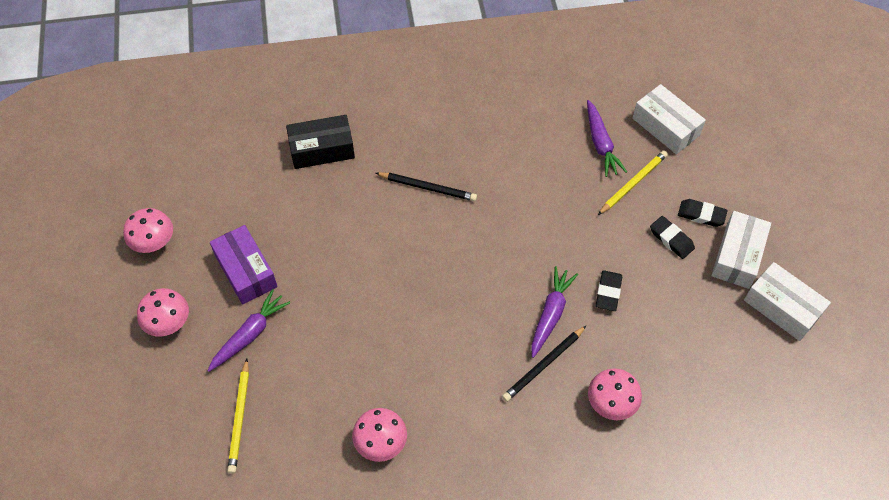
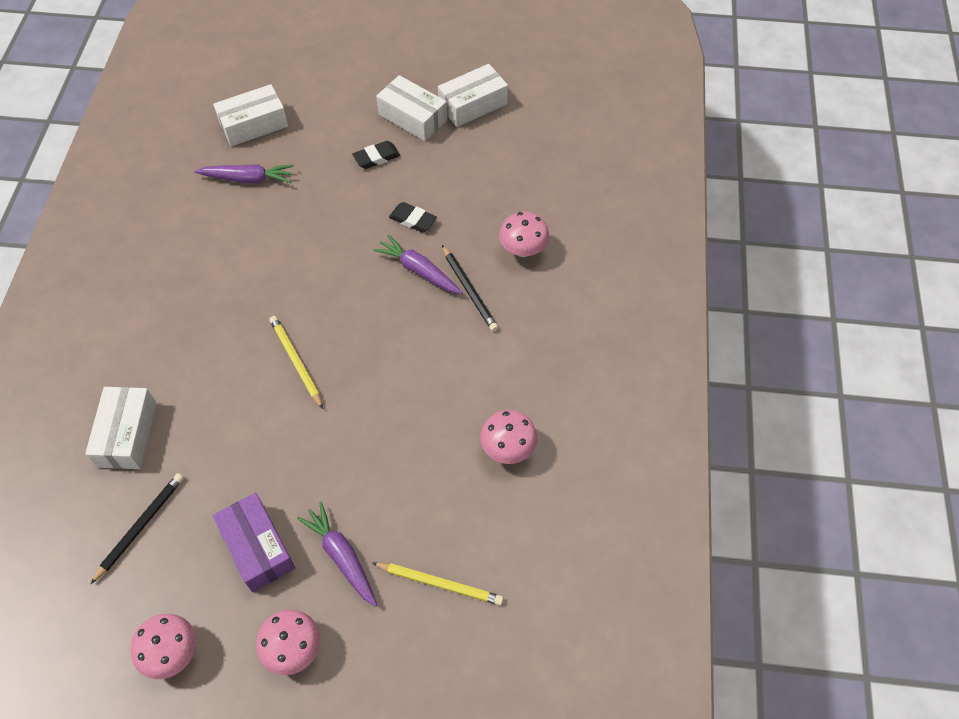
camera: 75 degrees left, 0 degrees up
(246, 271) = (257, 547): purple box -> purple box turned 75 degrees clockwise
(322, 149) = (127, 434): black box -> white box
(427, 187) = (229, 339): black pencil -> black pencil (140, 526)
(632, 183) = (304, 167): yellow pencil -> yellow pencil (296, 362)
(701, 215) = (360, 128): black eraser -> none

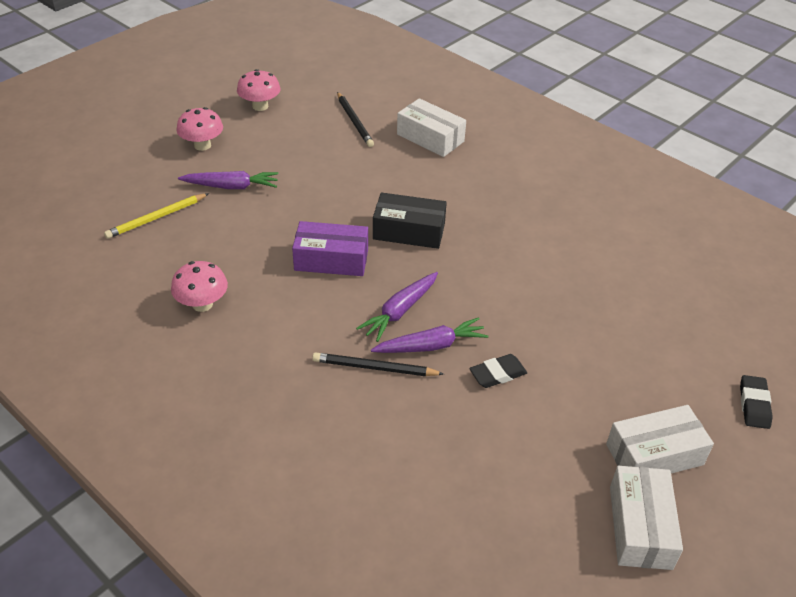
camera: 125 degrees right, 15 degrees down
(248, 179) = (646, 287): purple carrot -> purple carrot (400, 311)
(254, 124) = (726, 322): white box -> none
(257, 547) = (283, 157): purple box -> purple box (331, 259)
(296, 362) = (409, 231): yellow pencil -> black box
(376, 157) = (609, 391): black eraser -> black eraser (754, 405)
(523, 249) = (383, 438): pink mushroom -> none

